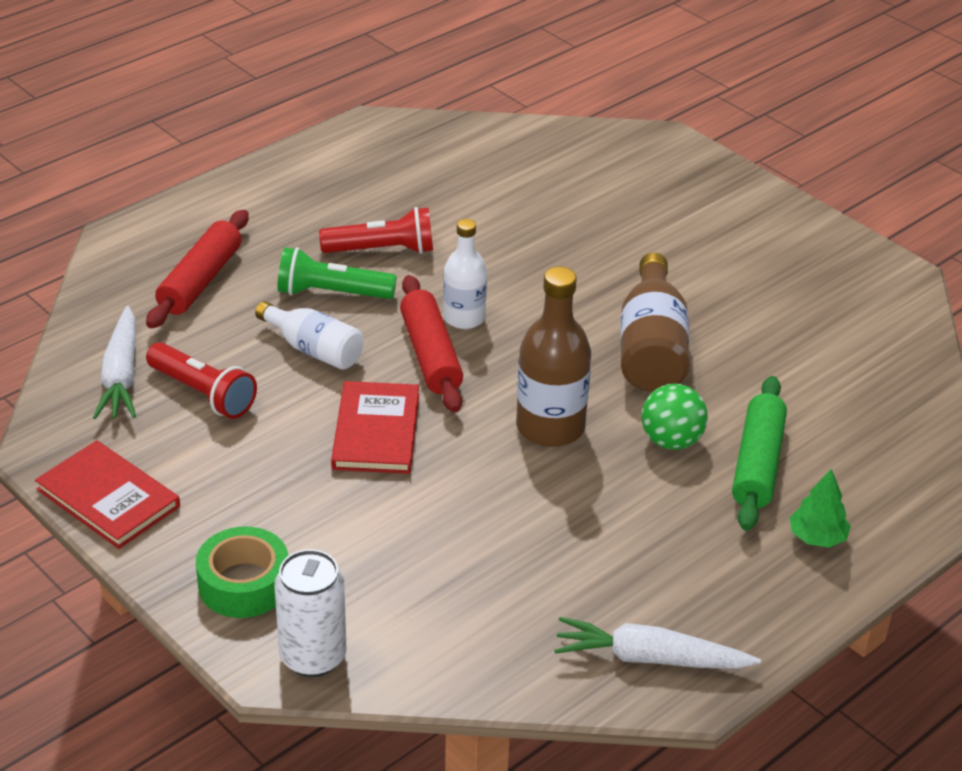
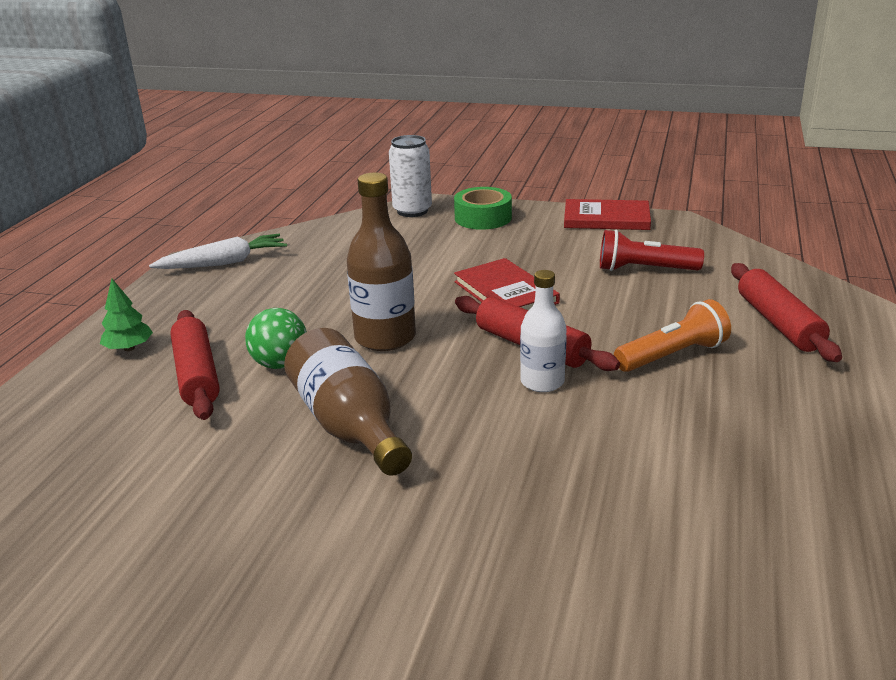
camera: 150 degrees right, 10 degrees down
(121, 376) = (708, 259): white carrot -> none
(314, 350) = (619, 316): white bottle -> none
(332, 293) = (673, 355): green flashlight -> orange flashlight
(382, 250) = (694, 407): red flashlight -> none
(757, 464) = (196, 375): green rolling pin -> red rolling pin

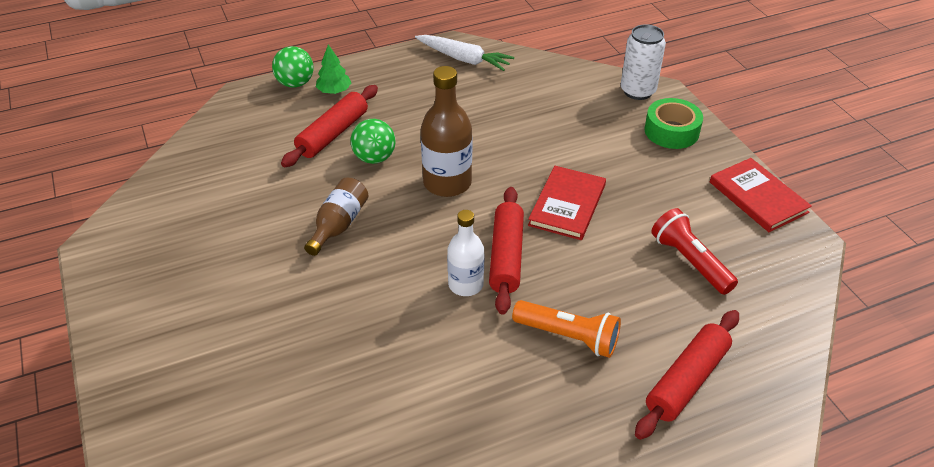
camera: 50 degrees right, 15 degrees up
(66, 367) = (295, 83): none -> green ball
(349, 426) = (338, 225): brown bottle -> brown bottle, size x0.65

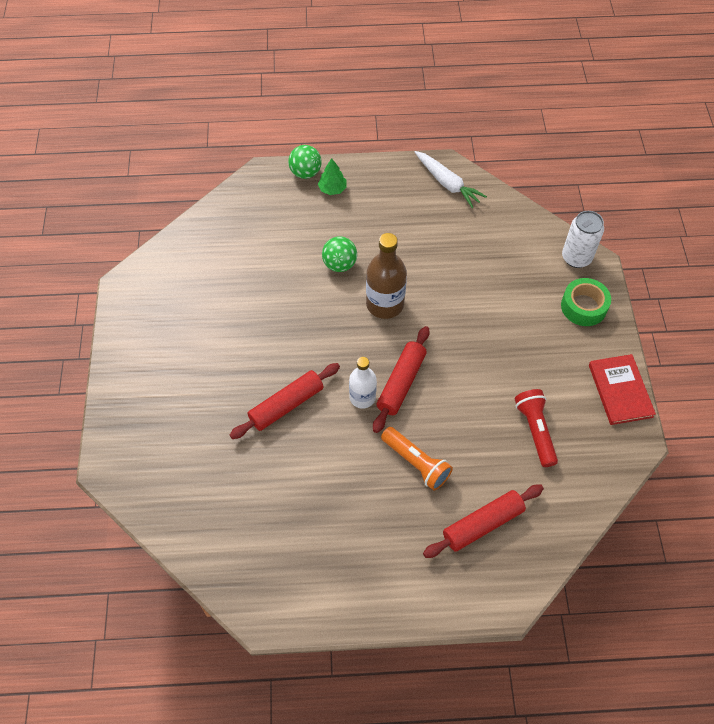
camera: 20 degrees right, 15 degrees up
(333, 134) = (317, 232): red rolling pin -> red rolling pin (286, 405)
(338, 225) = (292, 318): brown bottle -> none
(567, 205) = (466, 352): red book -> none

